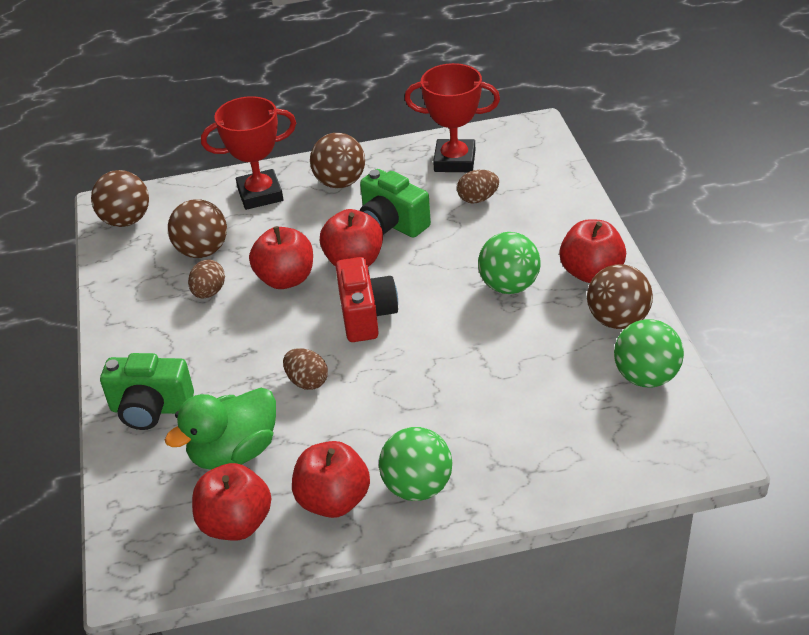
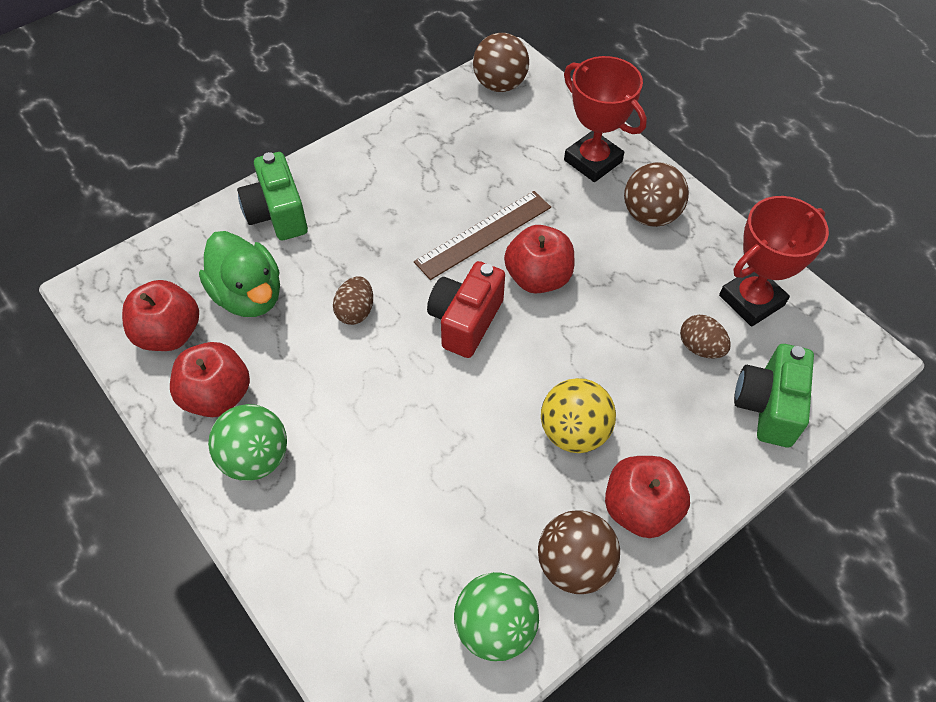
camera: 60 degrees right, 15 degrees up
(202, 251) = (489, 156): brown ball -> none
(209, 292) = (437, 186): brown egg -> none
(234, 452) = (248, 295): green duck -> green duck turned 150 degrees counterclockwise
(286, 279) = (484, 234): red apple -> brown ruler
(366, 315) = (465, 321): red camera -> red camera turned 150 degrees clockwise
(392, 223) = (613, 286): green camera -> green camera (767, 406)
(454, 161) = (751, 300): red trophy -> red trophy turned 75 degrees clockwise
(509, 286) = (574, 432): green ball -> yellow ball

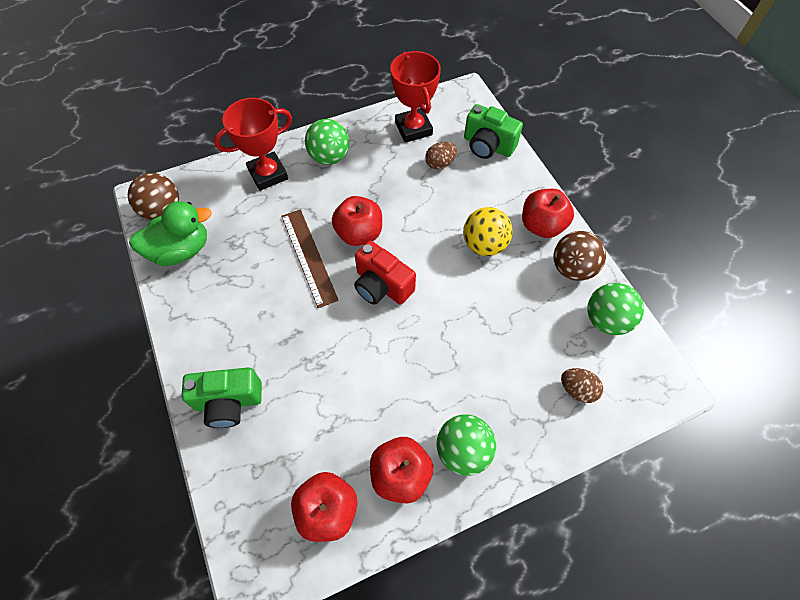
camera: 75 degrees left, 5 degrees up
(248, 295) = (308, 437): green duck -> green duck (181, 250)
(355, 311) = (350, 357): brown egg -> brown egg (577, 390)
(650, 215) = (329, 157): brown ball -> green ball

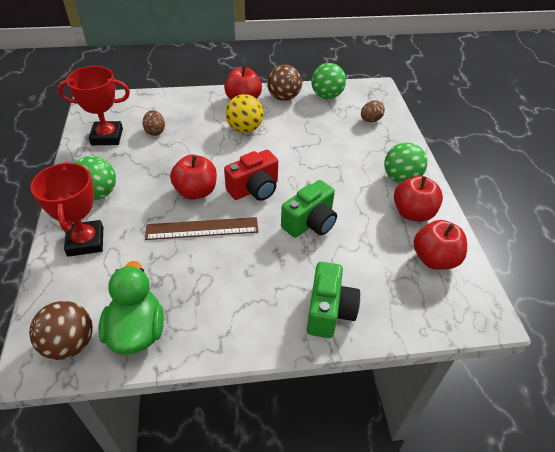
camera: 75 degrees left, 15 degrees down
(488, 146) = (156, 104): green camera -> green camera (310, 223)

